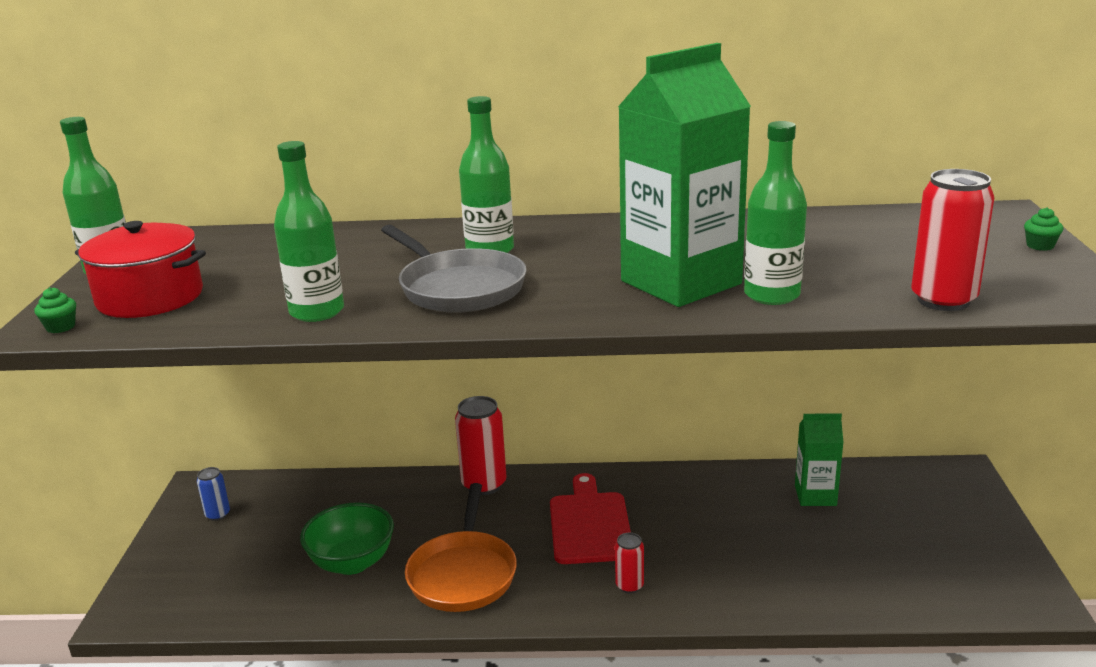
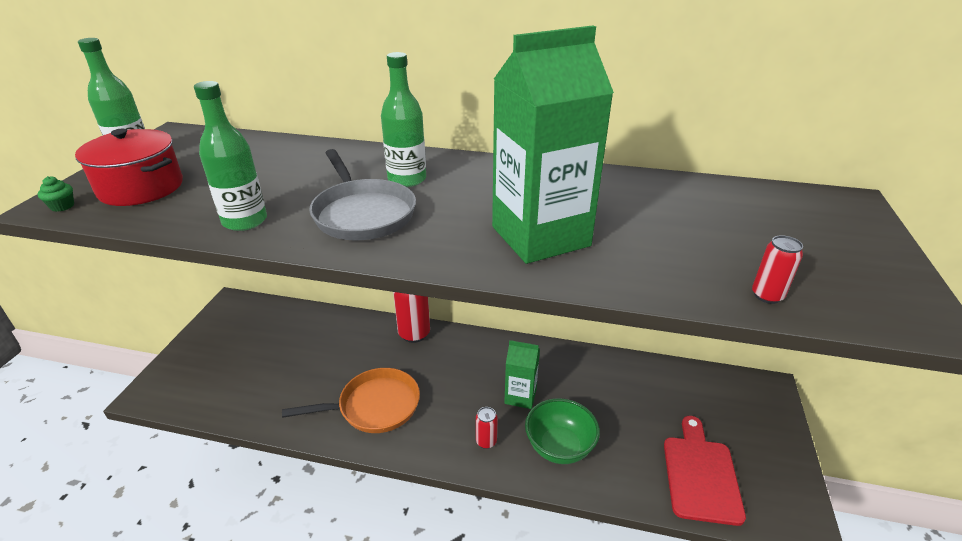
camera: 10 degrees right, 10 degrees up
(218, 514) = (234, 326): blue can -> none
(352, 562) = (304, 382): green bowl -> green bowl (559, 447)
(463, 573) = (374, 406): orange pan -> orange pan turned 120 degrees counterclockwise
(589, 524) = (475, 381): red cutting board -> red cutting board (700, 474)
(771, 295) = (612, 263): green bottle -> none
(815, 495) = (648, 387): green carton -> green carton (520, 396)
(943, 300) = (767, 295): red can -> red can, size x0.53
(1040, 246) = (877, 244): green cupcake -> none

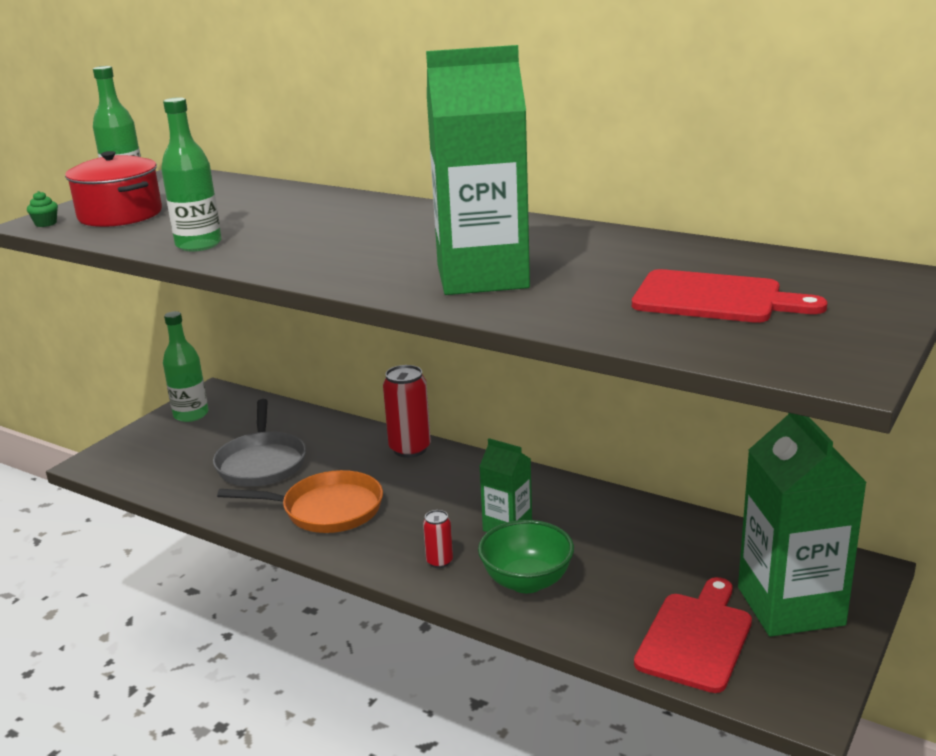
camera: 20 degrees right, 10 degrees down
(362, 213) = (314, 247): grey pan -> grey pan (262, 462)
(407, 179) = (383, 224): green bottle -> green bottle (191, 415)
(743, 430) = (790, 606): none -> green carton
(746, 241) = (715, 299): none -> red cutting board
(767, 295) = (681, 339): red can -> none

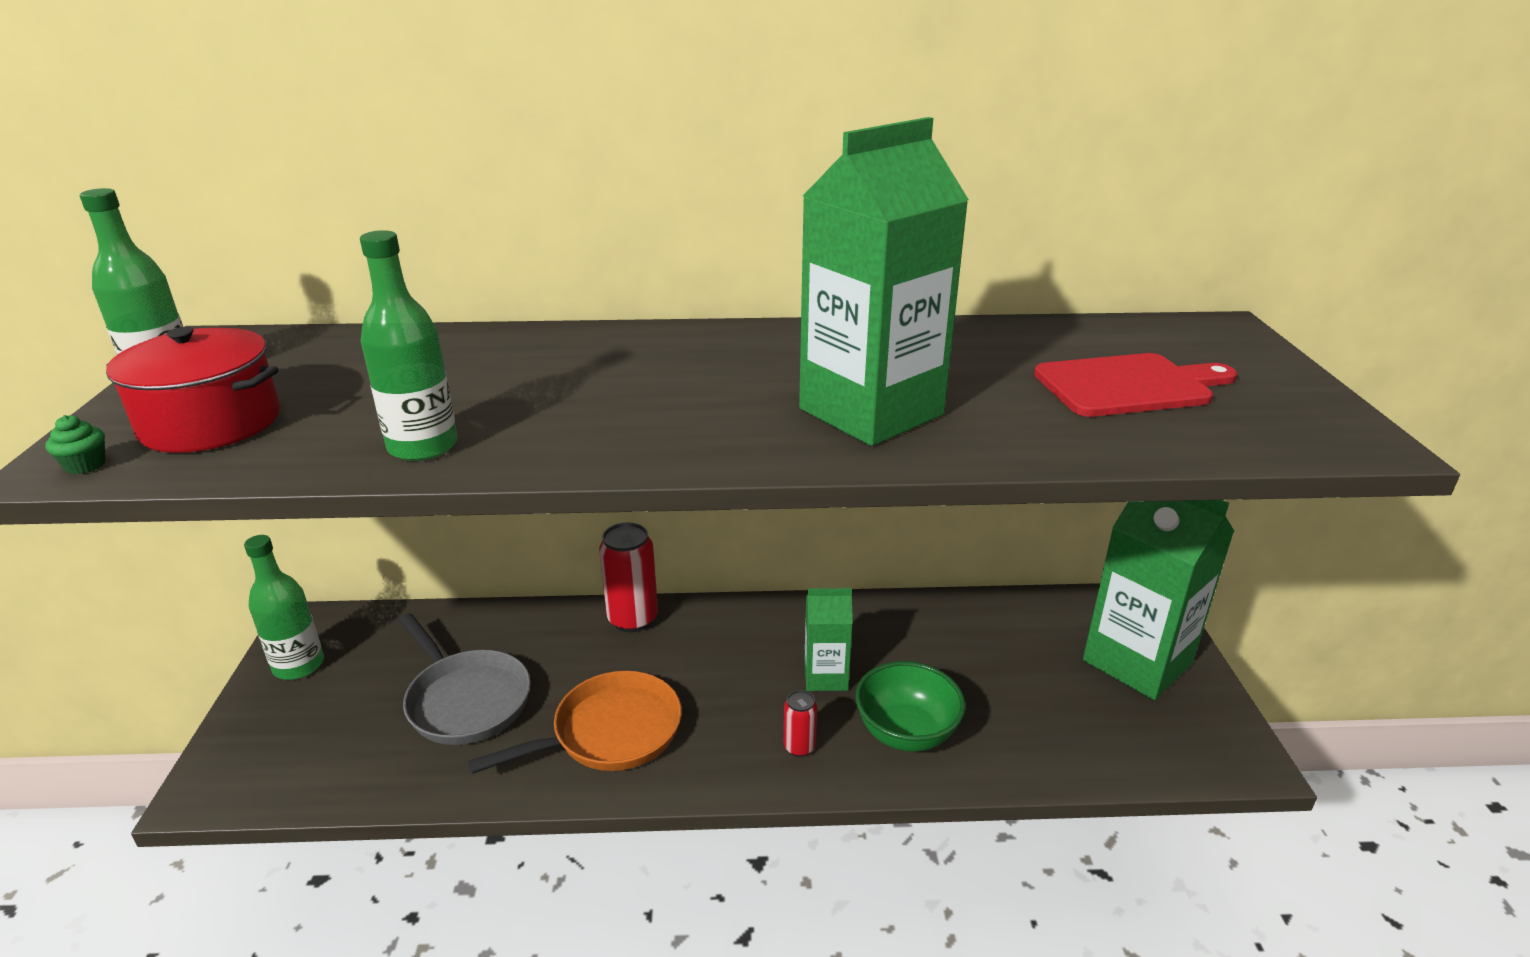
camera: 35 degrees left, 5 degrees up
(696, 637) = (1104, 728): red cutting board -> none

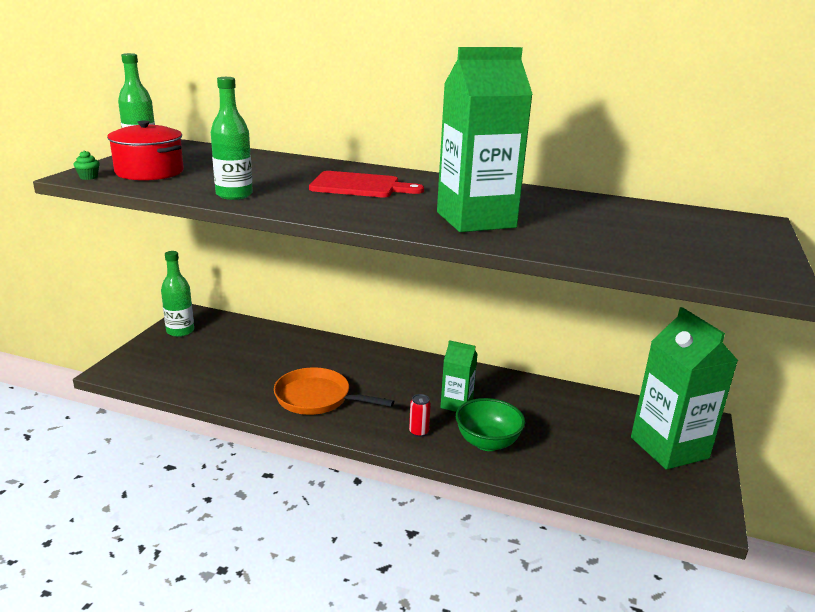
camera: 20 degrees right, 5 degrees down
(466, 699) = (252, 365): grey pan -> none
(609, 733) = (317, 398): orange pan -> orange pan turned 150 degrees counterclockwise
(633, 619) = (362, 351): red can -> none
(1129, 386) = (650, 235): red cutting board -> red cutting board (360, 186)

